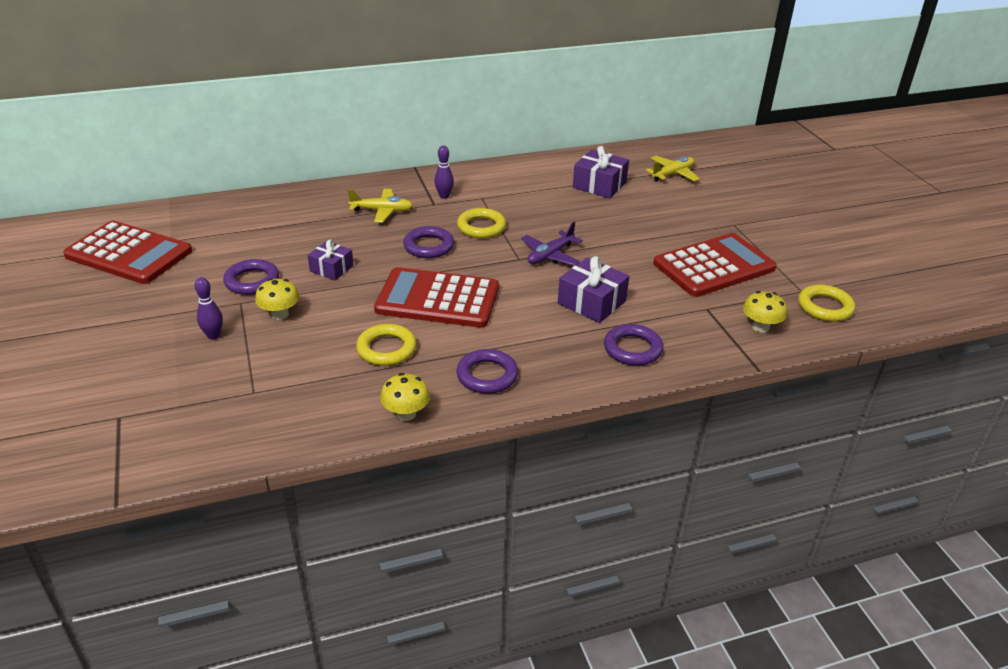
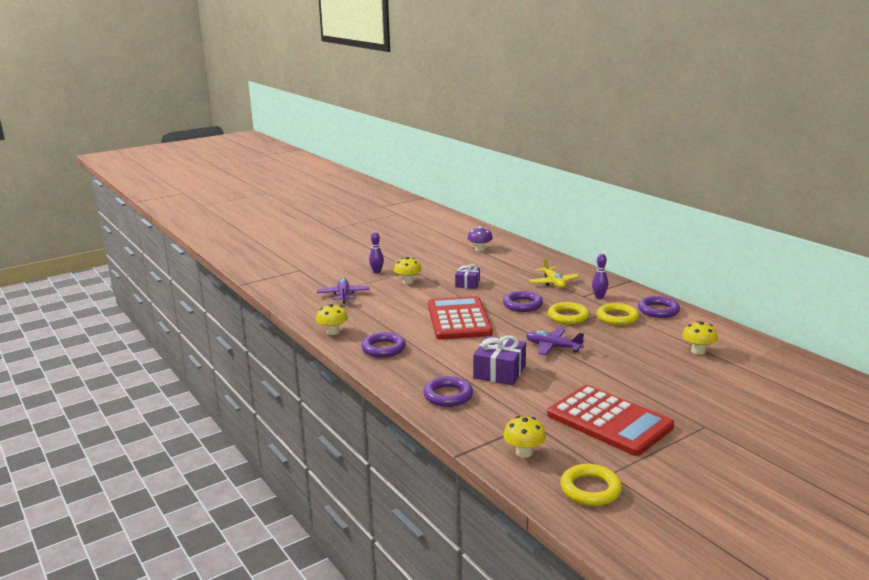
camera: 75 degrees right, 15 degrees down
(129, 254) = (438, 237): red calculator -> none
(219, 232) = (480, 249): none -> purple mushroom
(252, 281) = (436, 268): purple ring -> purple ring (658, 310)
(277, 383) = (343, 295): none -> purple plane
(386, 349) = (393, 315): yellow ring -> yellow ring (617, 318)
(599, 185) = (698, 351): purple gift -> yellow mushroom
(672, 174) = (772, 383): yellow plane -> none

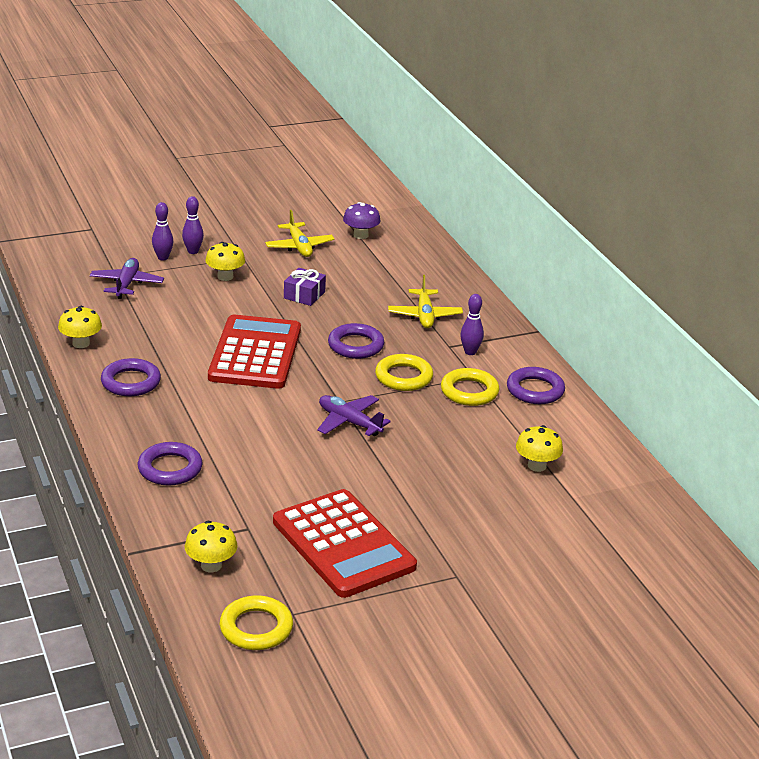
camera: 10 degrees right, 10 degrees up
(359, 278) = (163, 258): none -> purple bowling pin
(445, 260) = (299, 246): none -> yellow plane
(499, 372) = (255, 446): purple gift -> none

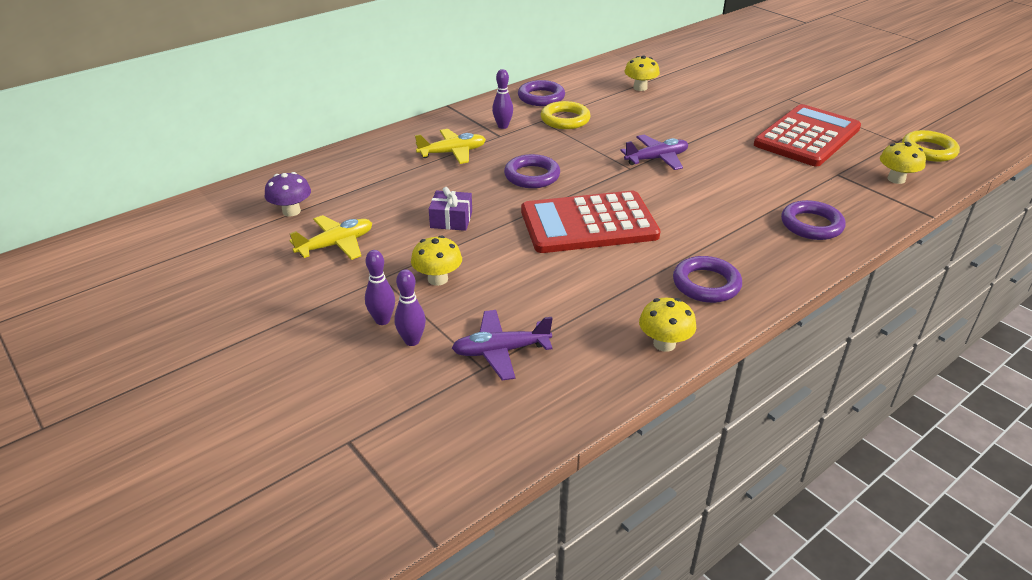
camera: 105 degrees left, 5 degrees up
(349, 422) = (656, 159): purple plane -> purple plane turned 135 degrees counterclockwise
(403, 377) = (566, 147): yellow ring -> none

